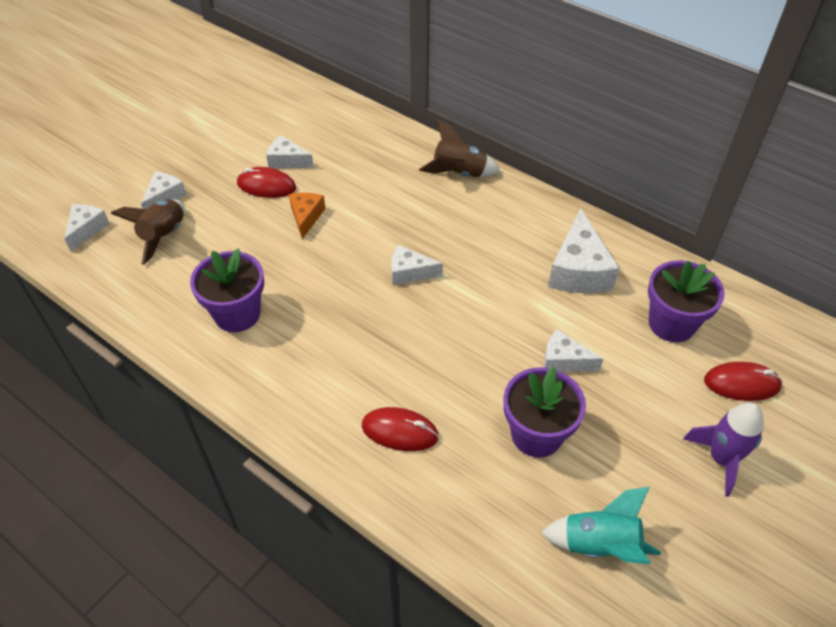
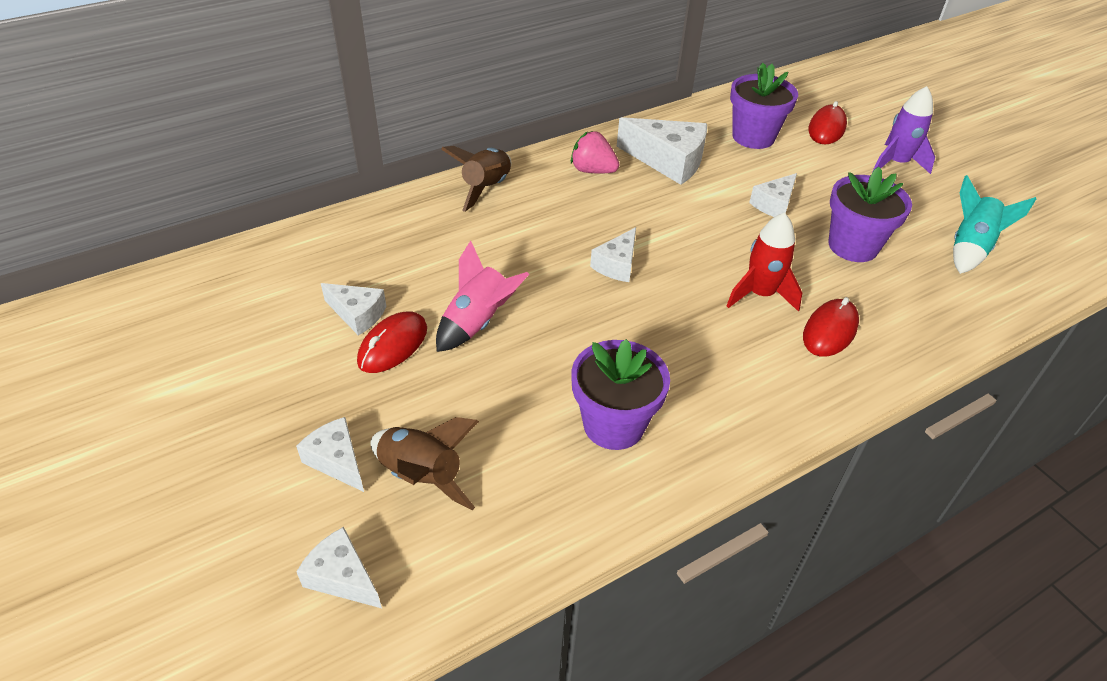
camera: 70 degrees left, 5 degrees down
(287, 161) = (357, 314): white cheese -> white cheese turned 105 degrees counterclockwise
(306, 217) = (477, 322): orange cheese -> pink rocket
(423, 373) = (760, 294): none -> red rocket
(527, 225) = (592, 170): none -> pink strawberry

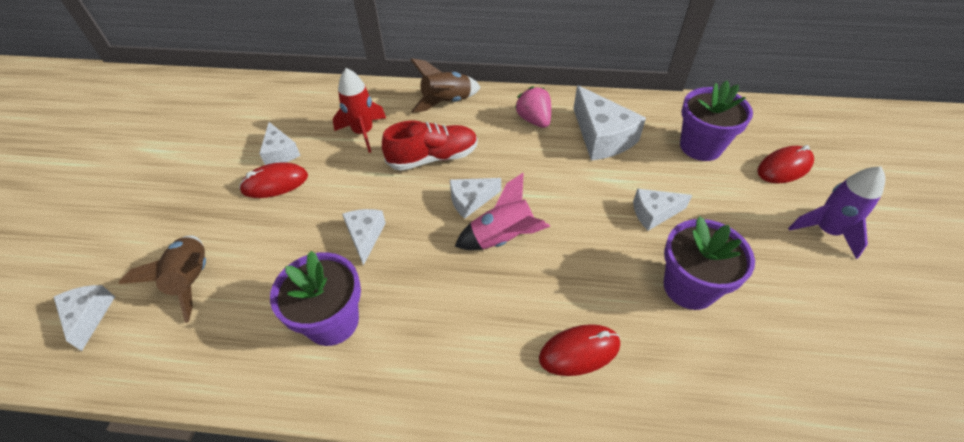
camera: 40 degrees right, 5 degrees up
(337, 460) = (167, 240): white cheese -> white cheese (365, 236)
(477, 322) = (336, 194): pink rocket -> pink rocket (503, 238)
(536, 244) = (433, 158): none -> red shoe
(760, 294) = (554, 284): red rocket -> red rocket (363, 133)
(969, 248) = (819, 356): turquoise rocket -> none

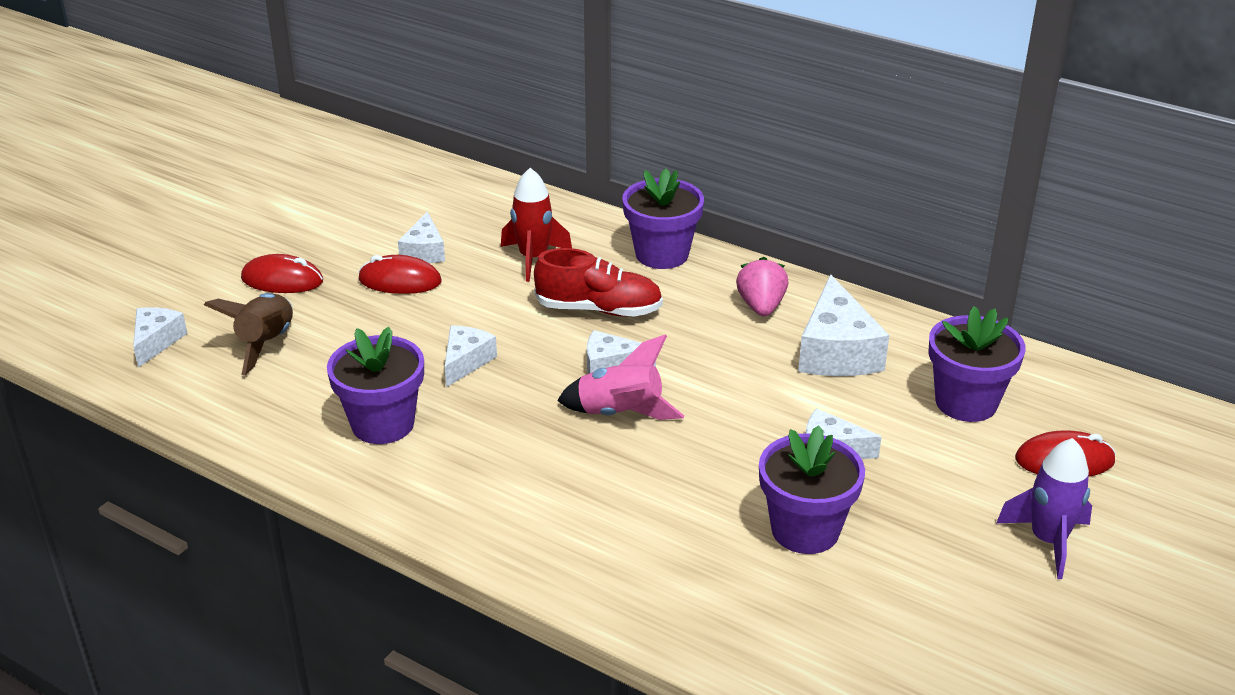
camera: 25 degrees right, 15 degrees down
(446, 102) = (662, 254): brown rocket -> purple flower pot
(579, 351) = (623, 537): red mouse -> red mouse (282, 280)

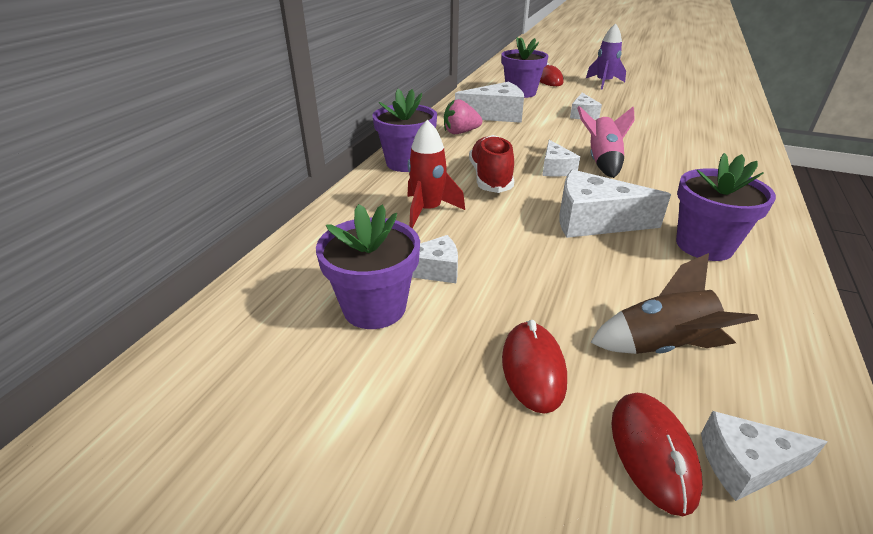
camera: 100 degrees left, 0 degrees up
(400, 281) = (493, 276): red mouse -> red mouse (652, 453)
(466, 362) = (594, 221): white cheese -> white cheese, size x1.71
(805, 530) = (648, 117): purple flower pot -> purple flower pot (374, 307)

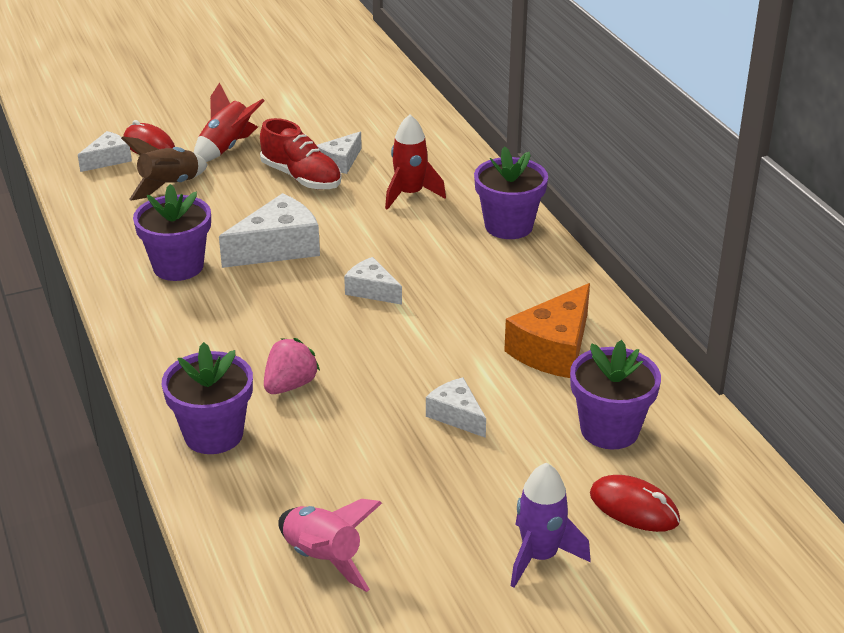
camera: 135 degrees right, 0 degrees up
(374, 307) = (341, 132): purple flower pot -> purple flower pot (213, 434)
(460, 132) = (536, 293): pink strawberry -> pink strawberry (290, 385)
(490, 178) = (412, 248): red shoe -> red shoe (301, 177)
(496, 115) = (553, 349): white cheese -> orange cheese
(533, 369) = (227, 148): red mouse -> red rocket
(602, 162) = (338, 325): pink rocket -> pink rocket (323, 558)

